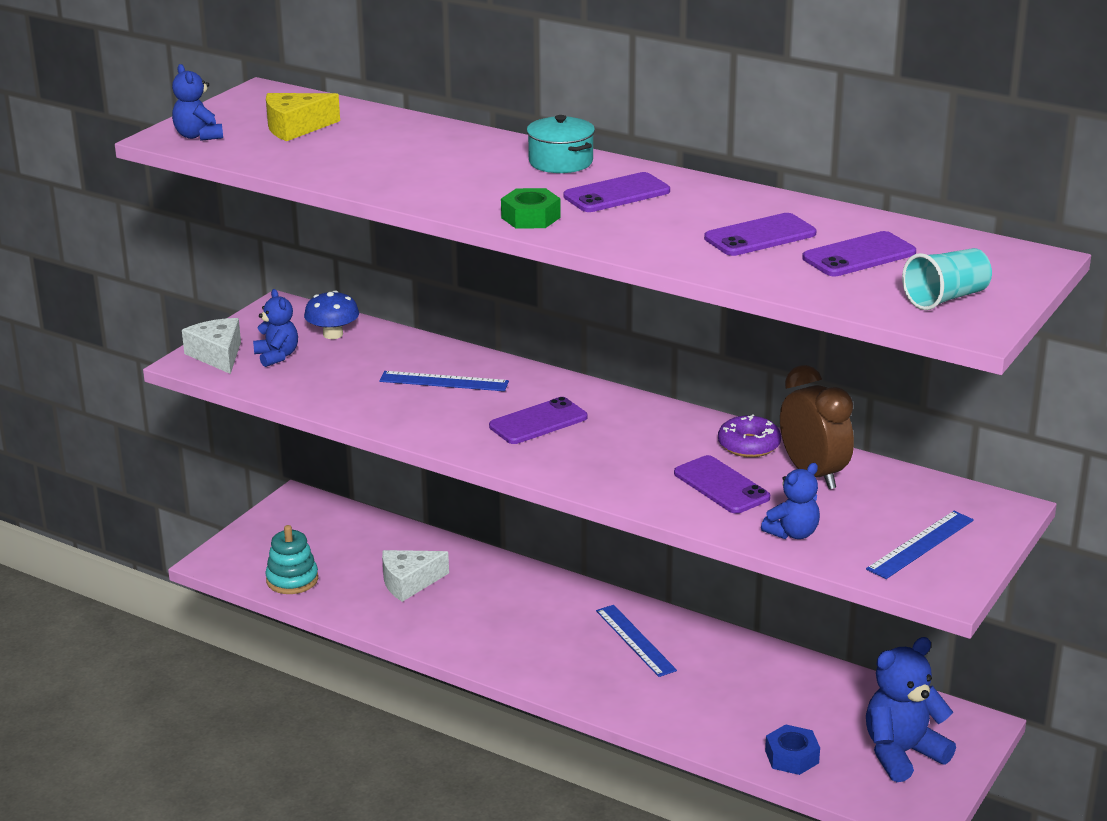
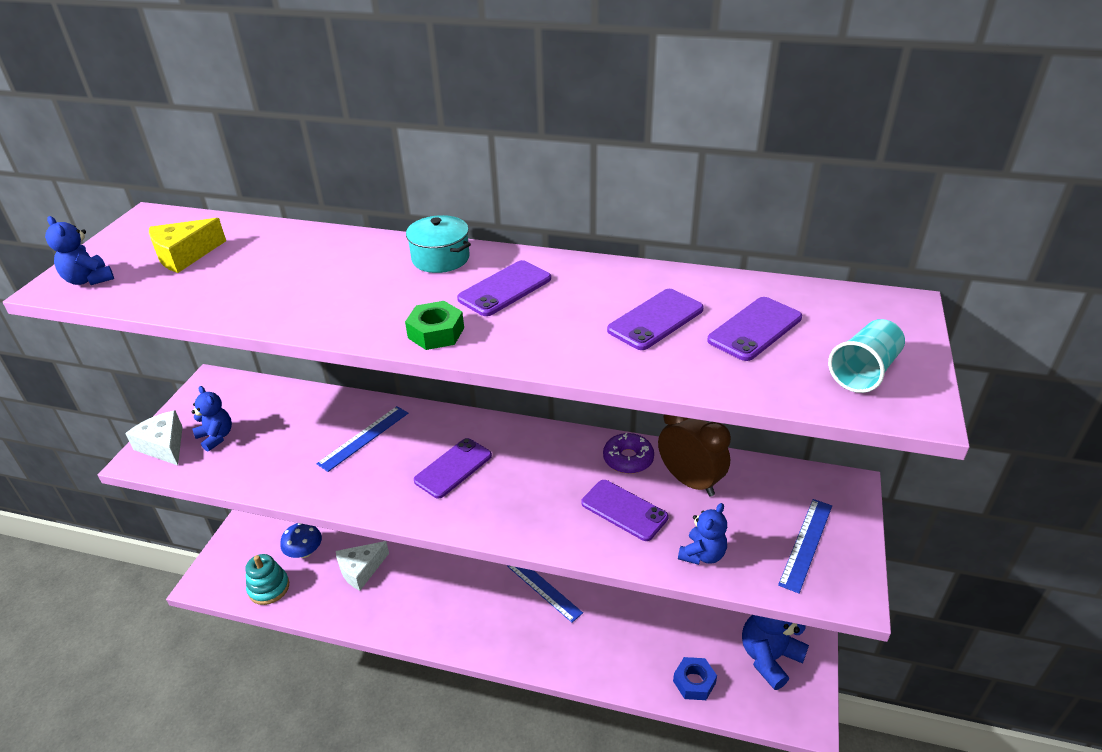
camera: 15 degrees left, 10 degrees up
(333, 334) = (260, 403): blue mushroom -> blue mushroom (304, 552)
(444, 381) = (364, 438): blue ruler -> blue ruler turned 45 degrees counterclockwise

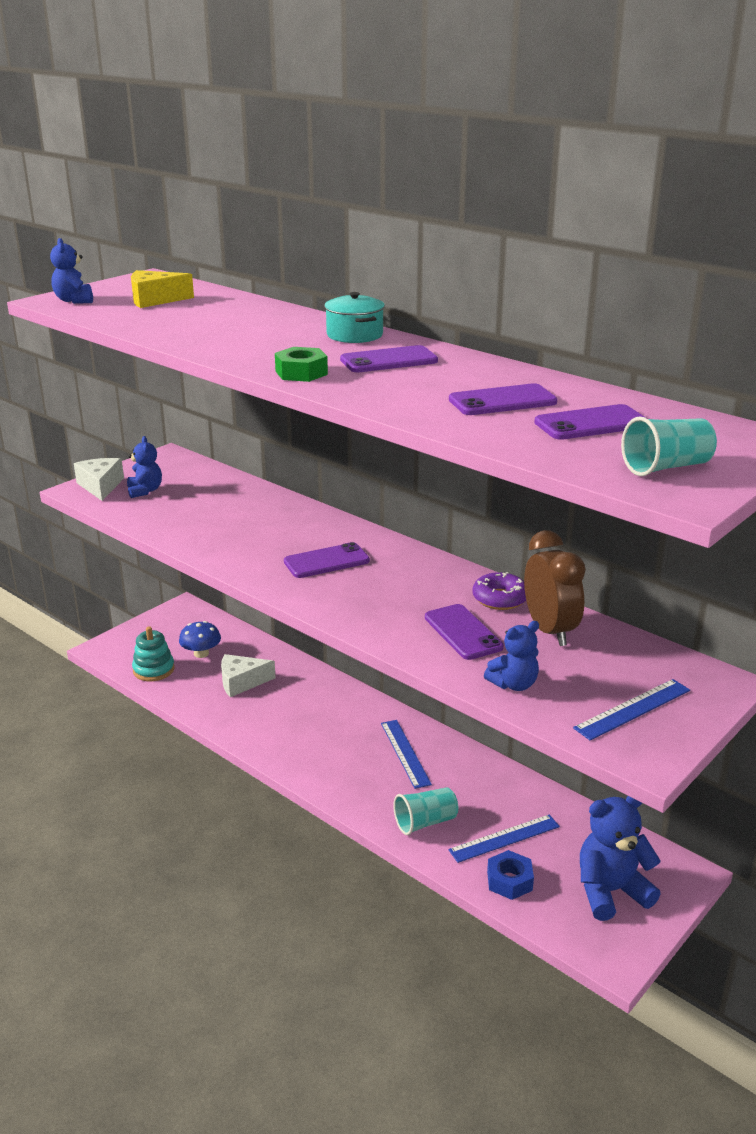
camera: 25 degrees right, 10 degrees down
(364, 438) = (265, 521): blue ruler -> blue ruler (504, 838)
(599, 653) = (425, 822): none -> turquoise cup

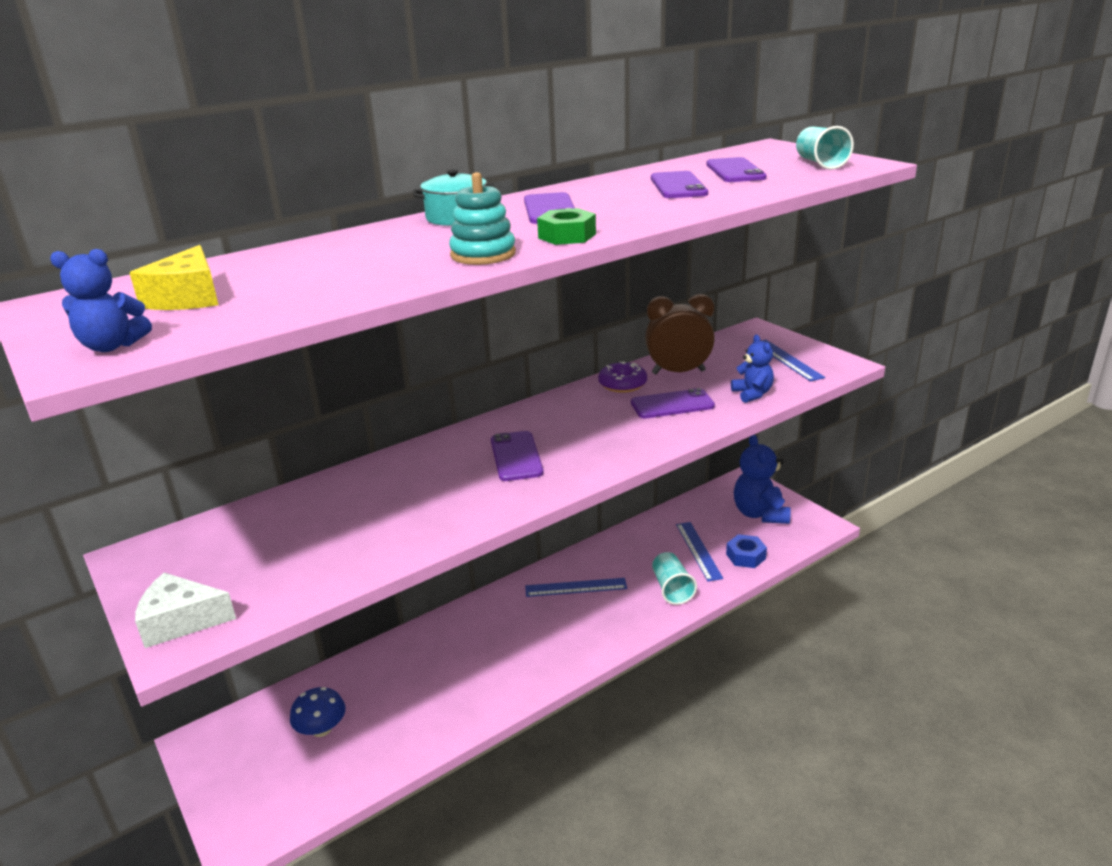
camera: 75 degrees left, 0 degrees up
(145, 491) = (236, 577): blue teddy bear -> none
(153, 670) = (330, 780): turquoise stacking toy -> turquoise stacking toy (483, 254)
(241, 682) = (404, 694): white cheese -> none

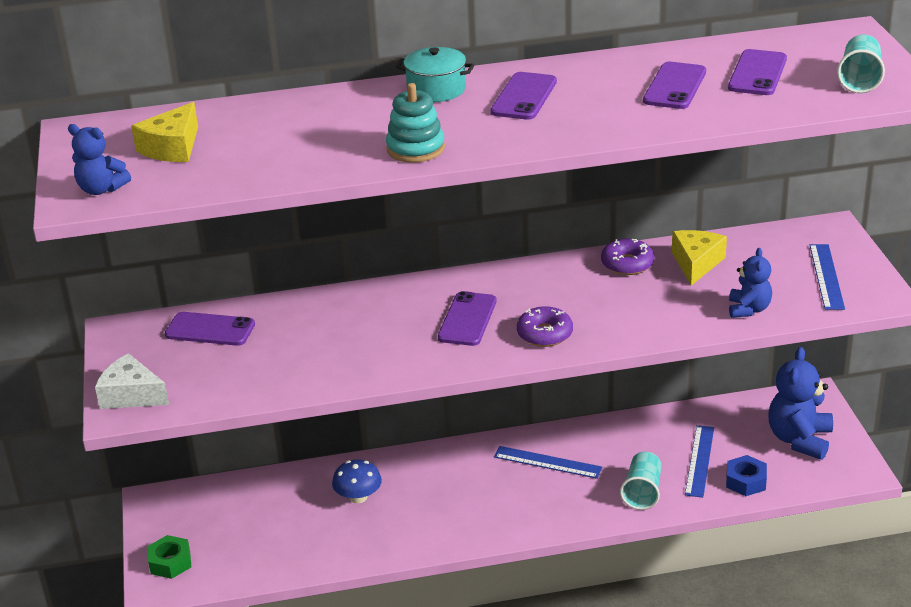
camera: 25 degrees right, 5 degrees up
(321, 729) = (253, 521): blue mushroom -> blue mushroom (358, 497)
(567, 236) = (503, 140): green nut -> green nut (170, 562)
(598, 451) = (545, 334): none -> purple donut
(672, 404) = (656, 301): purple phone -> purple phone (210, 330)
(678, 372) = (696, 263): brown clock -> yellow cheese

